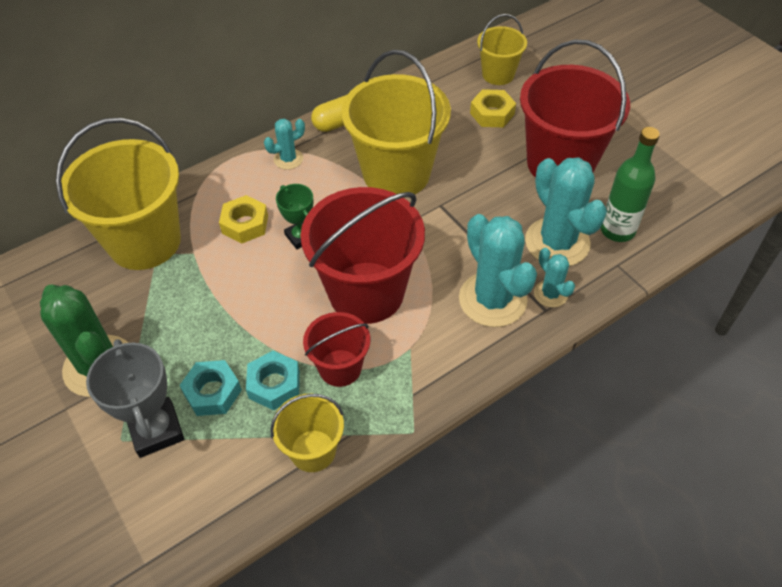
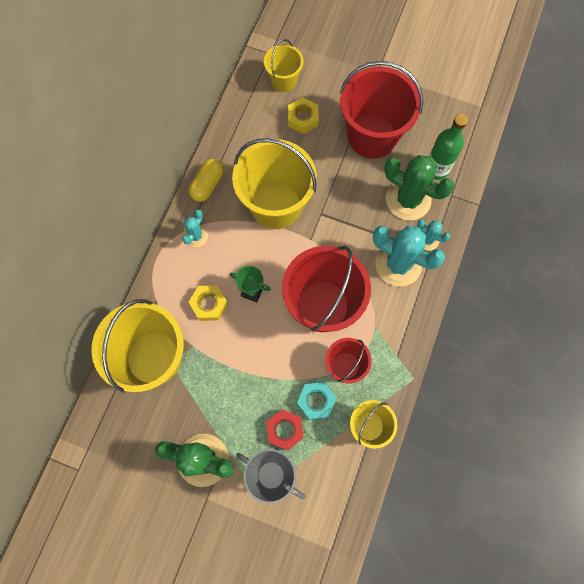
camera: 35 degrees left, 20 degrees up
(212, 392) = (284, 430): turquoise nut -> red nut
(557, 242) = (408, 200): turquoise cactus -> green cactus

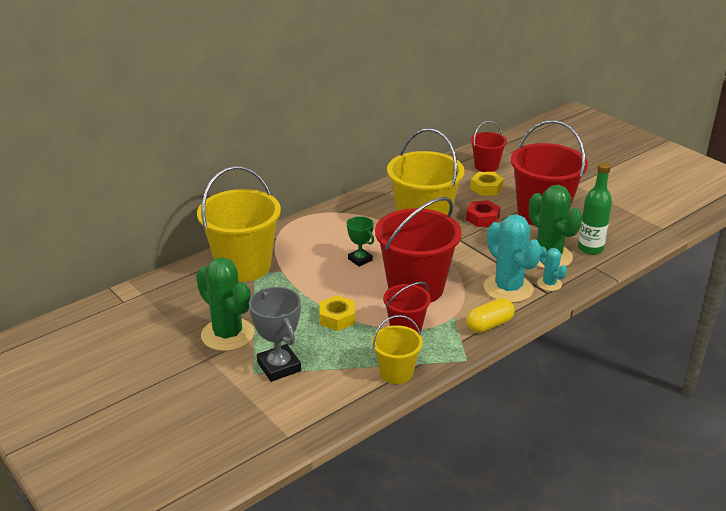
camera: 30 degrees right, 40 degrees down
(196, 236) = (340, 217): turquoise cactus -> none
(207, 185) = (374, 196): yellow capsule -> yellow capsule (489, 325)
(209, 304) = (317, 254): yellow nut -> yellow nut (337, 318)
(284, 81) = (486, 166): yellow bucket -> red bucket
(284, 430) = (315, 345): red nut -> red nut (482, 218)
(316, 401) = (360, 339): turquoise nut -> none

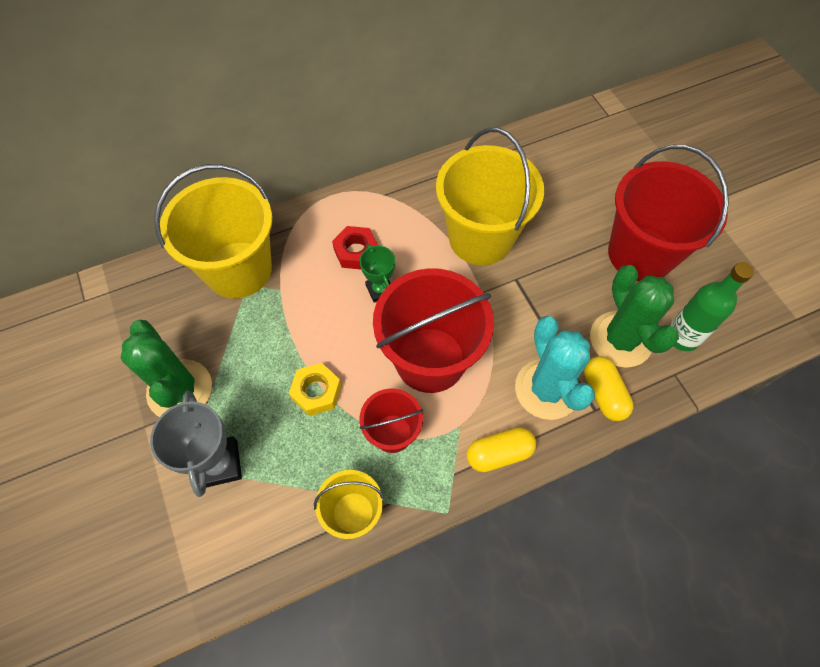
camera: 15 degrees right, 30 degrees up
(482, 218) = (559, 245): red nut -> red nut (356, 252)
(486, 166) = (598, 145): red bucket -> none
(486, 188) = (584, 188): yellow nut -> none
(549, 284) = (603, 393): turquoise cactus -> yellow capsule

